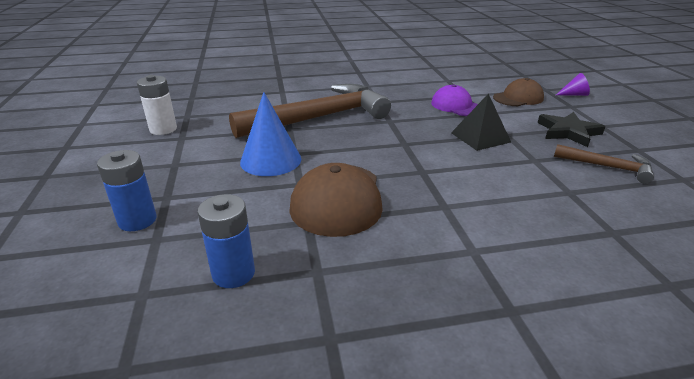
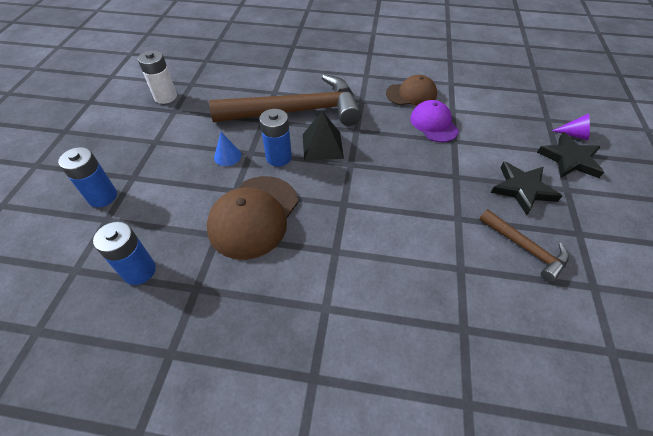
camera: 20 degrees right, 20 degrees up
(271, 160) = (227, 156): blue cone -> blue cone, size x0.52
(328, 151) = (279, 157): none -> blue battery
(480, 137) = (426, 174): black pyramid -> black pyramid (322, 146)
(518, 98) = (506, 126): brown cap -> brown cap (411, 94)
(585, 108) = (570, 159): none -> black star

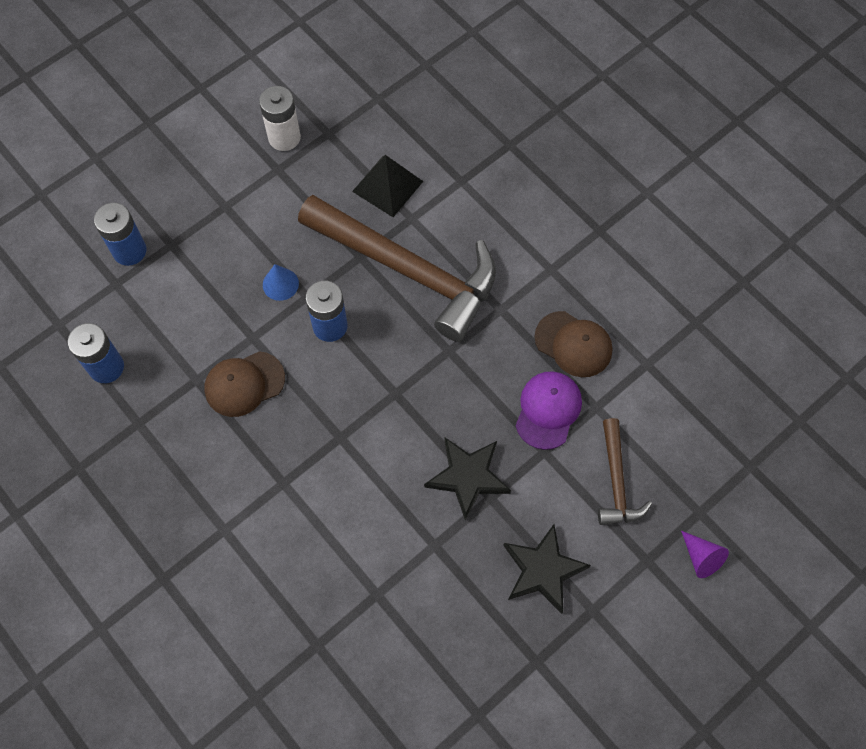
camera: 40 degrees right, 15 degrees up
(254, 216) = (244, 384): brown cap -> brown cap, size x0.64
(322, 146) = (389, 345): black pyramid -> black pyramid (387, 186)
(525, 248) = (461, 628): brown hammer -> brown hammer (616, 481)
(570, 159) = (648, 581): black star -> black star (468, 477)

